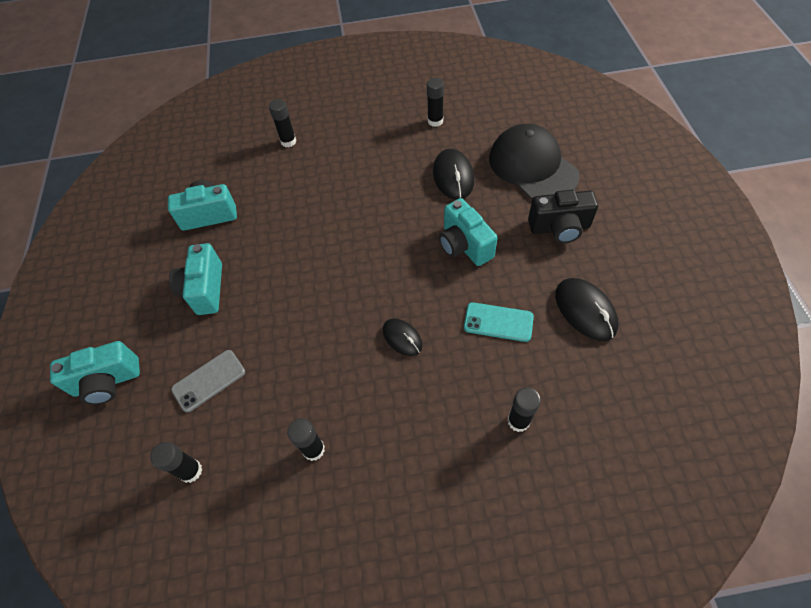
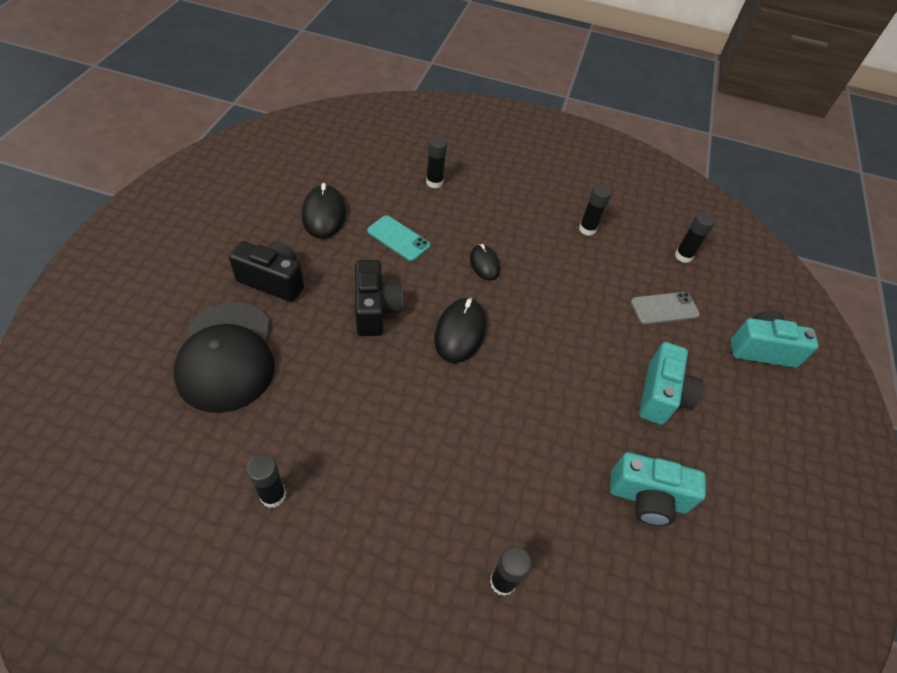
camera: 165 degrees left, 5 degrees down
(453, 176) = (322, 392): black mouse -> black mouse (460, 332)
(464, 245) = (375, 310): turquoise camera -> black camera

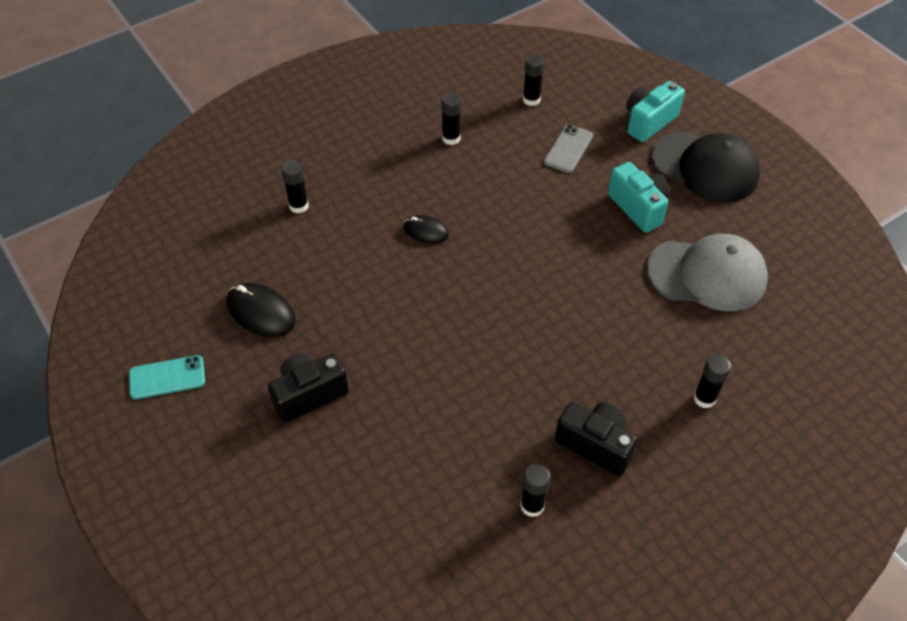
camera: 45 degrees left, 0 degrees up
(227, 356) = (367, 473): black cap -> black cap (705, 167)
(375, 310) = (408, 337): black camera -> black camera (595, 445)
(398, 238) = (342, 273): turquoise phone -> turquoise phone (167, 377)
(460, 332) = (481, 292): black mouse -> none
(647, 498) = (707, 274): turquoise camera -> grey cap

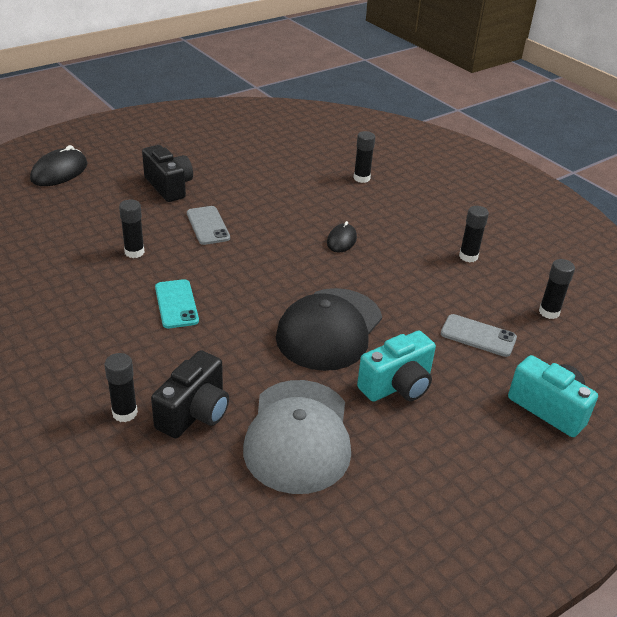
camera: 85 degrees right, 15 degrees down
(167, 377) = (192, 134): turquoise phone -> turquoise phone (176, 304)
(261, 312) = (249, 165): black mouse -> black mouse (59, 172)
(399, 349) = (208, 226): none -> grey phone
(532, 506) = (37, 290): black glue stick -> black glue stick (134, 252)
(595, 445) = (87, 330): black camera -> black camera (195, 413)
(705, 167) = (482, 456): black cap -> black cap (329, 329)

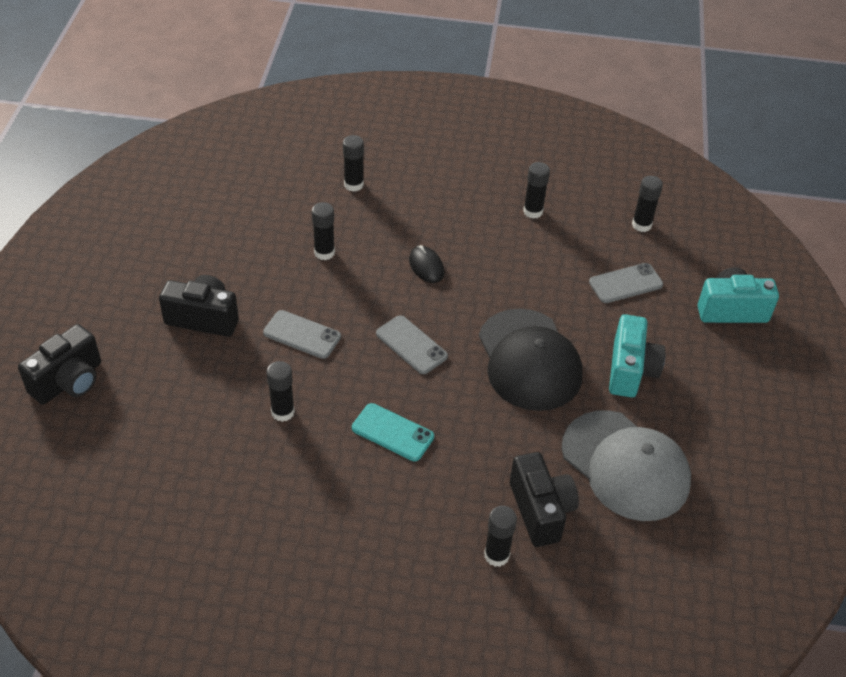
camera: 45 degrees left, 10 degrees up
(59, 172) = (69, 381): black mouse -> black camera
(264, 271) = (411, 345): none -> grey phone
(288, 198) = (324, 252): none -> black glue stick

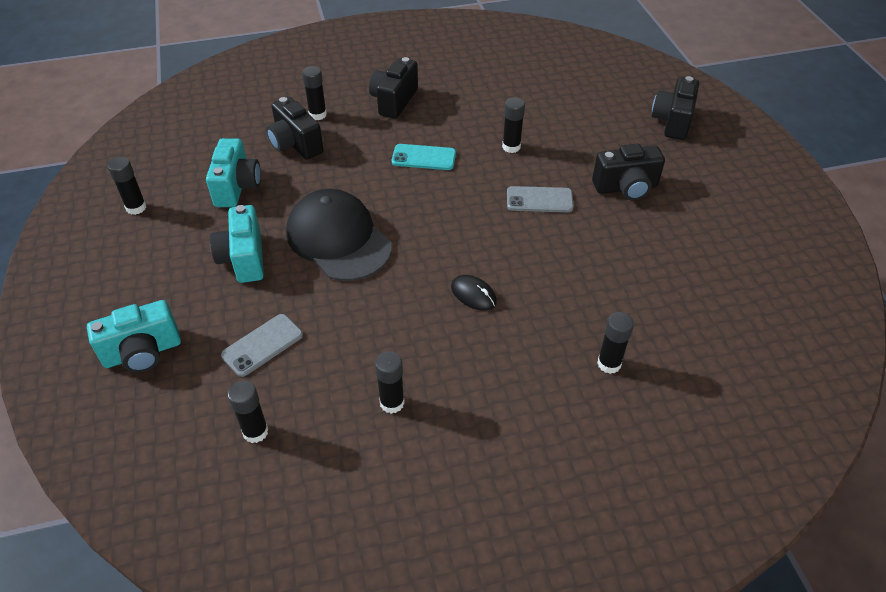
camera: 160 degrees right, 0 degrees up
(324, 252) = (577, 275): black glue stick -> black glue stick (136, 207)
(383, 544) = (394, 101): none -> black camera
(411, 345) = (445, 220): grey phone -> none
(625, 465) = (237, 187): grey cap -> turquoise camera

